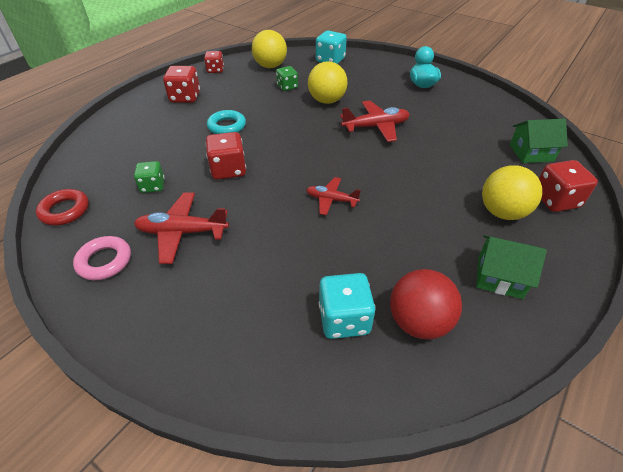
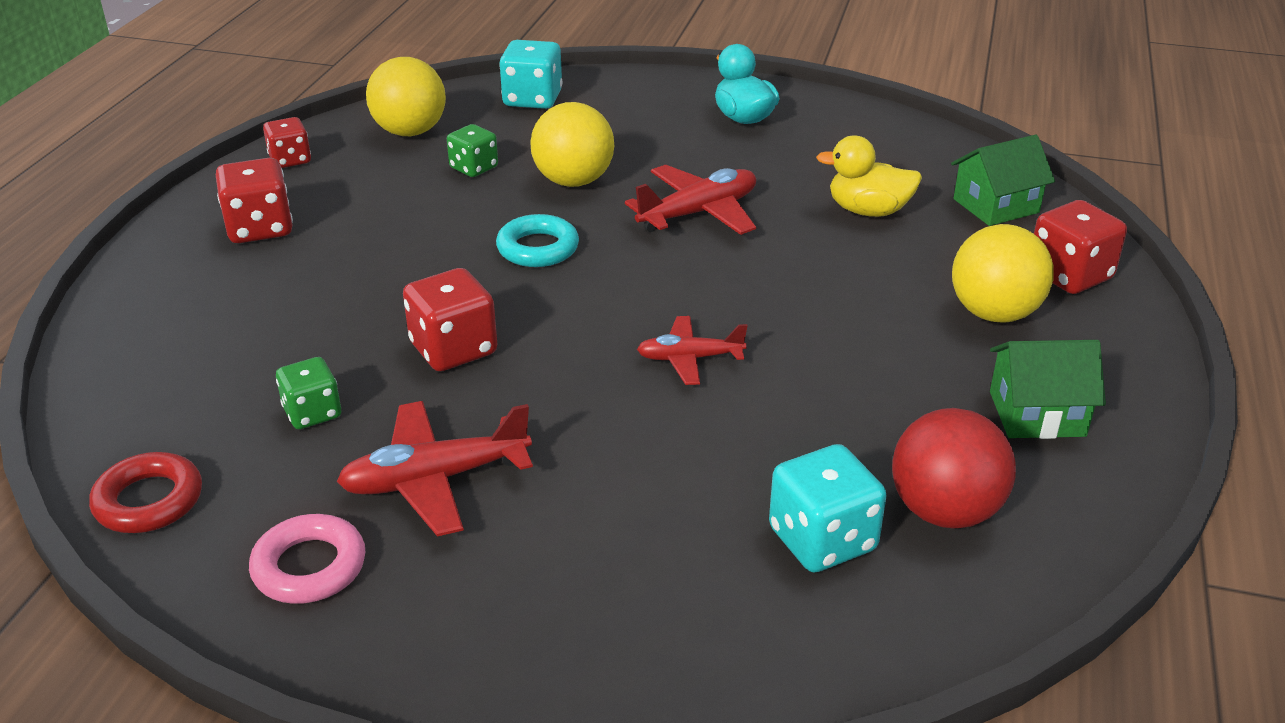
camera: 20 degrees left, 10 degrees down
(227, 126) = (394, 268): turquoise ring -> turquoise ring (538, 248)
(460, 142) = (868, 211): none -> yellow duck

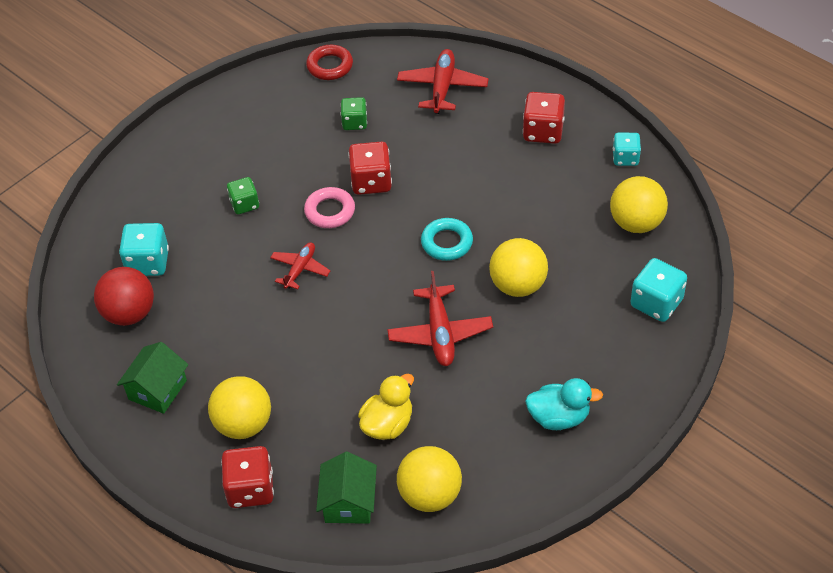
camera: 120 degrees right, 15 degrees up
(290, 160) = (625, 158): red dice -> turquoise dice
(309, 567) = (256, 105): pink ring -> pink ring (330, 211)
(435, 479) = (279, 152): red plane -> red plane (442, 87)
(474, 168) = (565, 241): green dice -> green dice (244, 204)
(923, 162) = (430, 495): none -> yellow ball

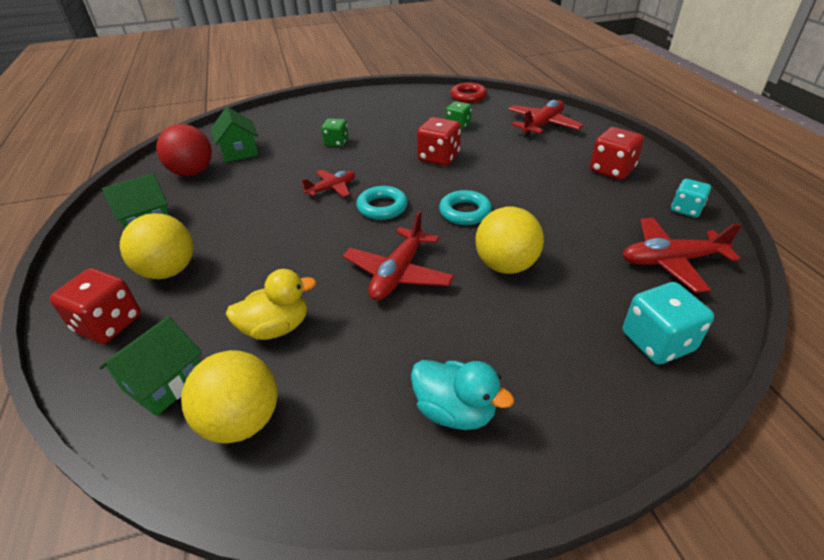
camera: 30 degrees right, 10 degrees down
(148, 263) = (239, 151): turquoise dice -> green house
(330, 211) = (390, 164): pink ring -> none
(368, 270) = (382, 207): none -> turquoise ring
(636, 223) = (670, 261): yellow ball -> red plane

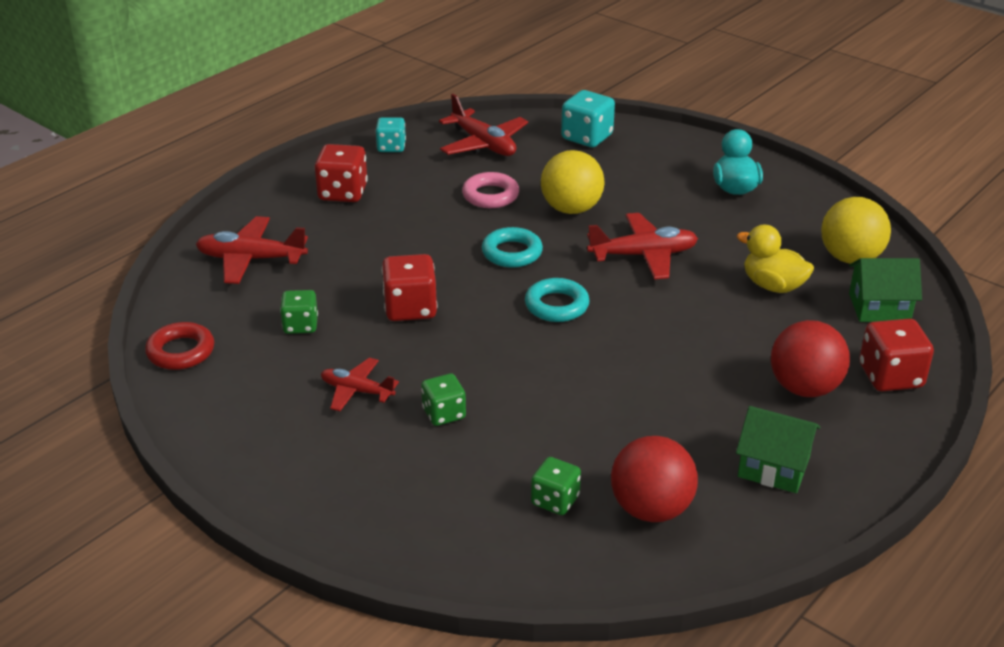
camera: 125 degrees left, 5 degrees down
(169, 271) = (804, 388): yellow ball -> red ball
(239, 151) = (555, 500): green house -> green dice
(332, 188) = (558, 358): red plane -> red plane (357, 391)
(562, 231) = (490, 195): none -> pink ring

